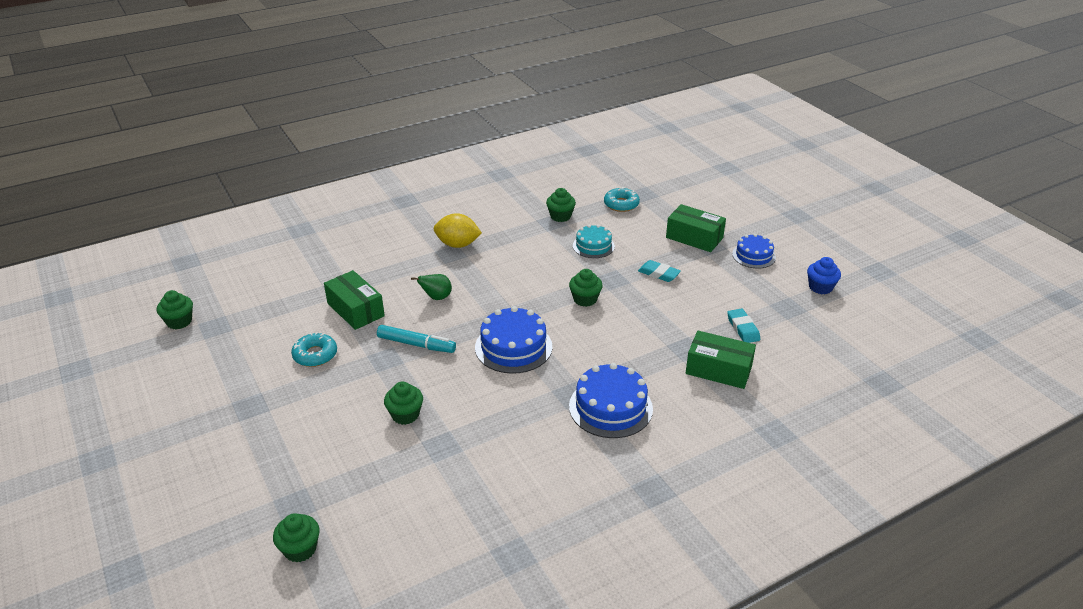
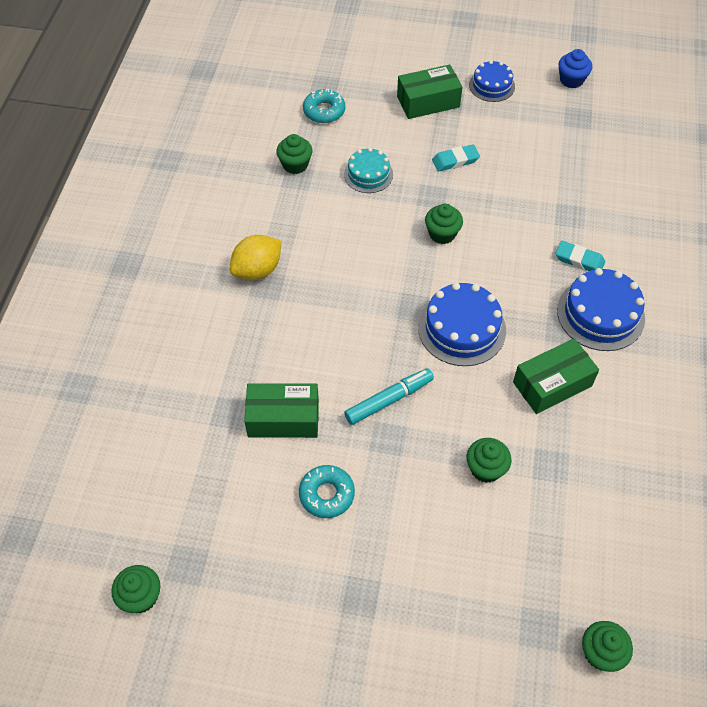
camera: 50 degrees left, 20 degrees up
(436, 297) = (329, 340): green pear -> none
(718, 370) = (614, 214): green box -> green box (552, 384)
(743, 328) = (578, 163): turquoise eraser -> turquoise eraser (579, 260)

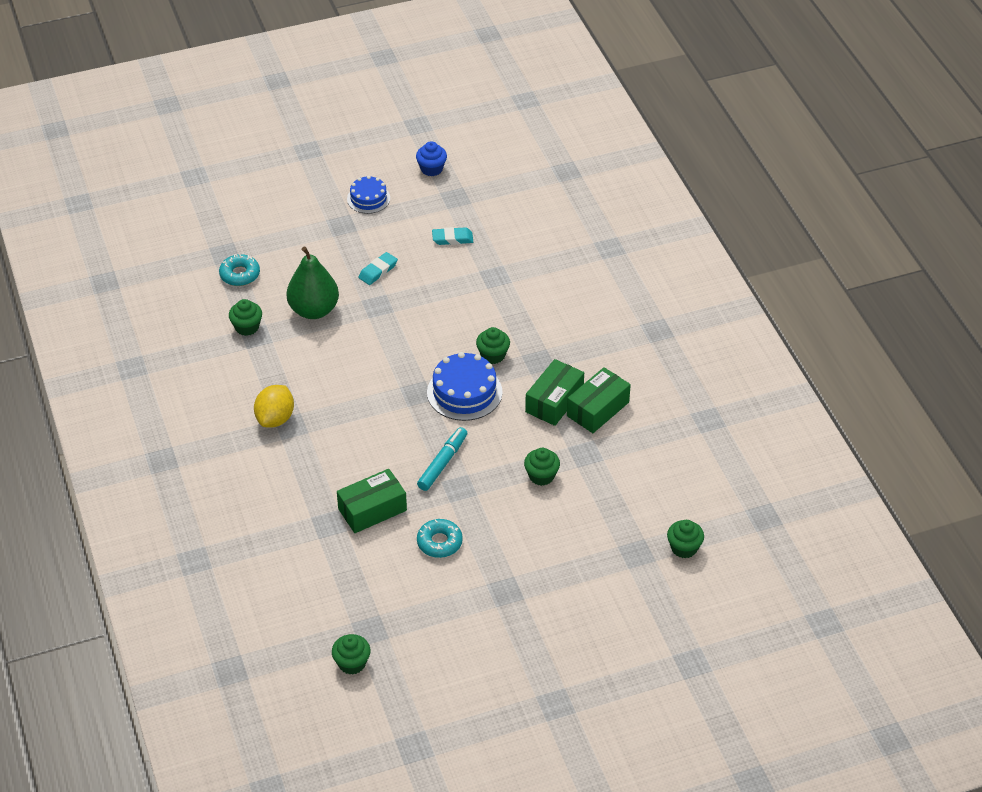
camera: 30 degrees left, 10 degrees down
(368, 174) = (314, 310): turquoise cake -> green pear
(428, 102) = (324, 232): green box -> green box (598, 409)
(442, 234) = (404, 331): green cupcake -> green cupcake (493, 355)
(579, 260) = (522, 307): turquoise eraser -> turquoise eraser (452, 239)
(600, 314) = (560, 339): blue cake -> none

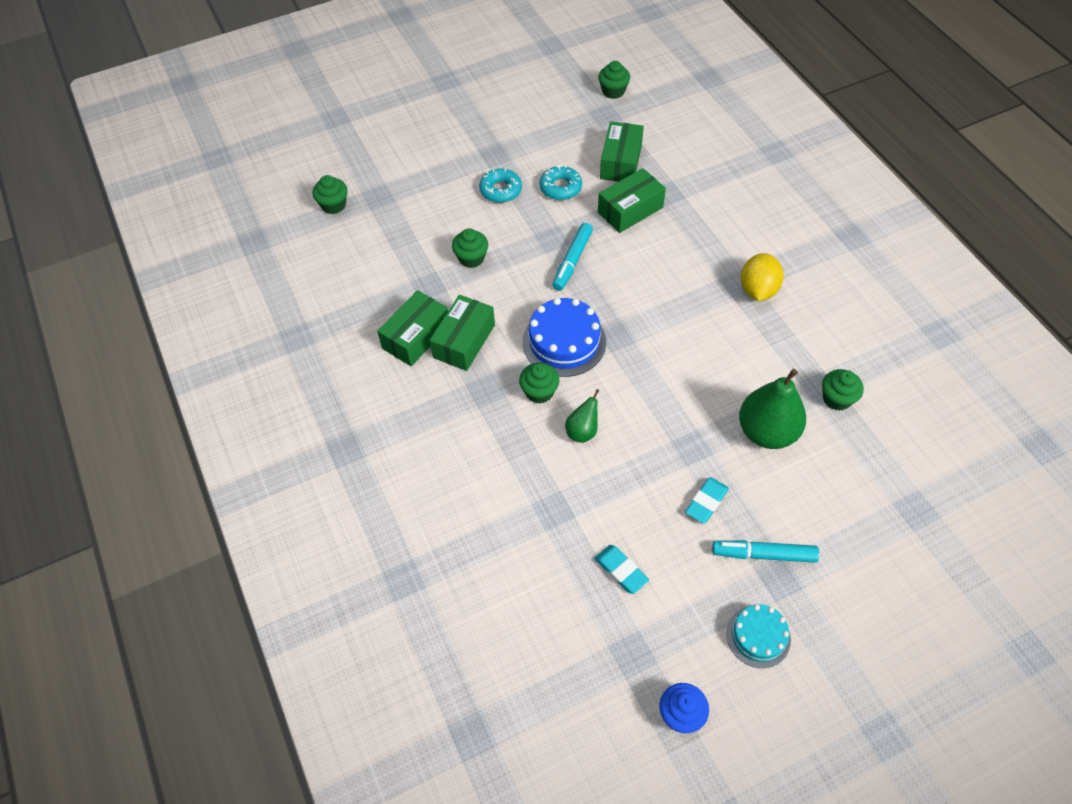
camera: 175 degrees right, 10 degrees up
(240, 274) = (880, 476): turquoise donut -> turquoise donut (500, 190)
(347, 238) = (763, 554): none -> turquoise marker
(367, 566) = (621, 162): none -> green box
(368, 198) = (758, 636): blue cake -> turquoise cake
(452, 239) = (621, 571): turquoise eraser -> turquoise eraser turned 60 degrees clockwise
(462, 324) = (582, 431): none -> green pear

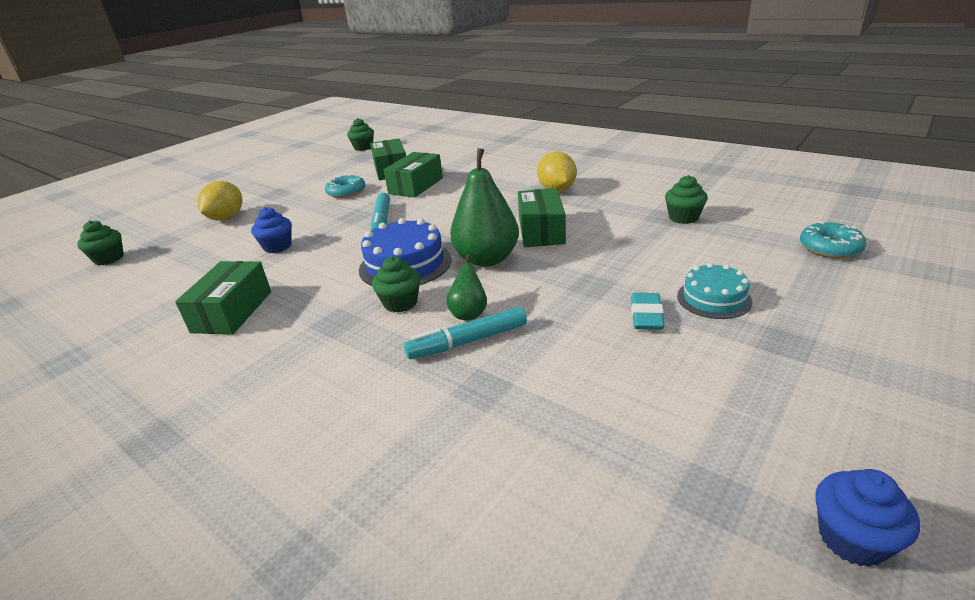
camera: 25 degrees left, 25 degrees down
(440, 182) = (226, 218): none -> yellow lemon
(464, 341) = (293, 297): green box -> green box (541, 231)
(471, 258) = (277, 247): green cupcake -> blue cupcake
(500, 190) = (290, 207): turquoise donut -> turquoise donut (830, 247)
(621, 571) = (611, 410): turquoise eraser -> none
(758, 636) = (829, 400): turquoise cake -> turquoise cake (714, 298)
(763, 554) = (747, 330): turquoise marker -> turquoise marker (468, 341)
(767, 432) = (649, 253): green pear -> green pear (487, 259)

